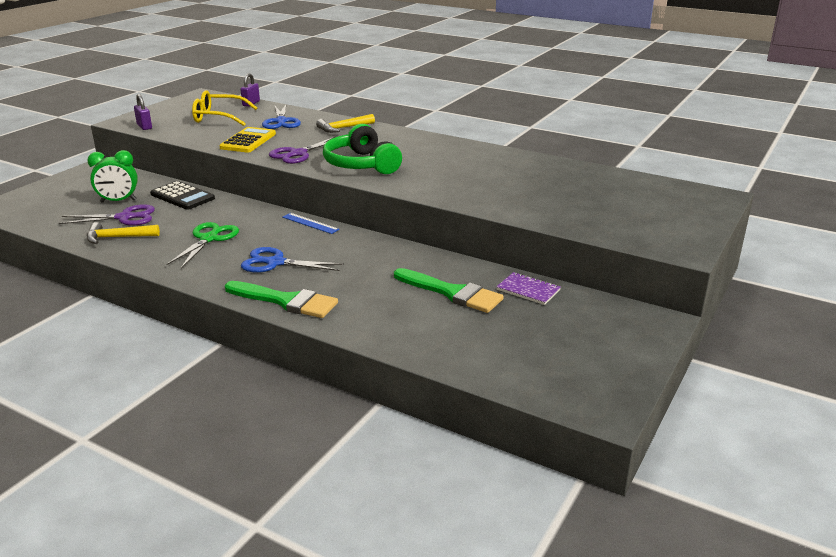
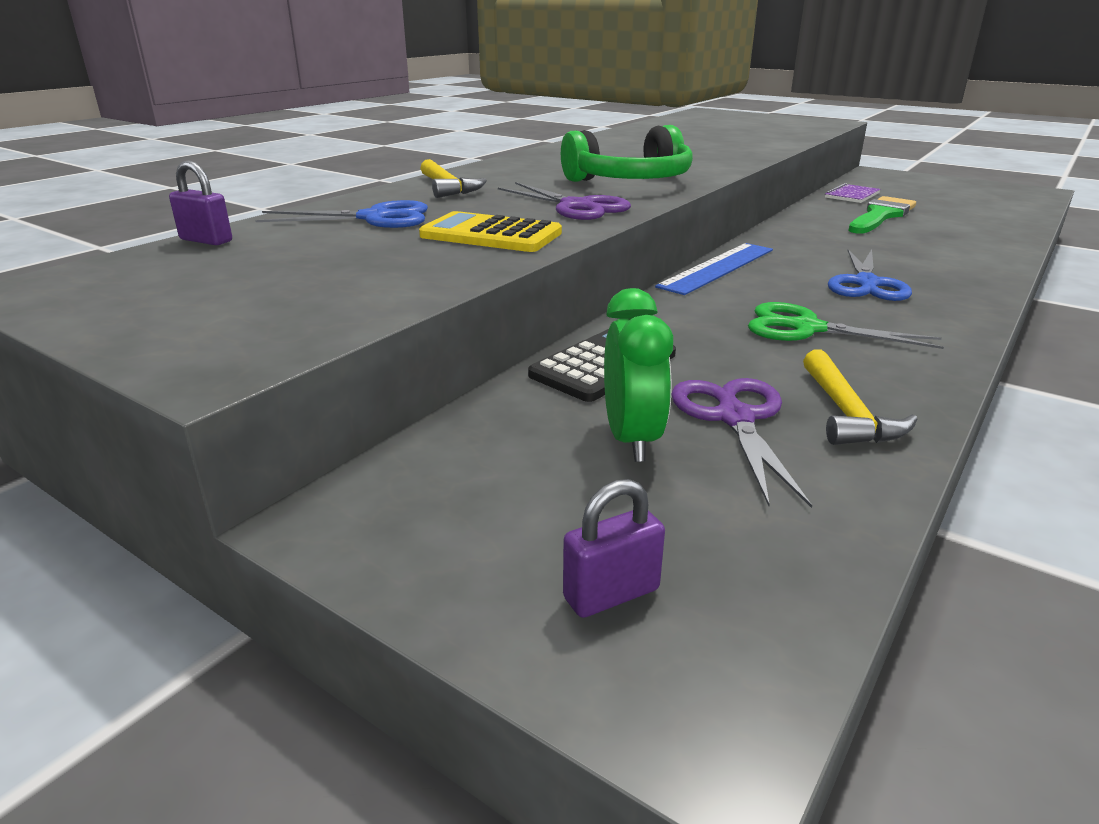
camera: 85 degrees left, 0 degrees up
(144, 127) = (302, 332): purple padlock -> purple padlock (611, 594)
(218, 117) = (292, 261): yellow glasses -> none
(286, 301) = (972, 276): green brush -> none
(310, 223) = (718, 268): blue ruler -> blue ruler, size x1.67

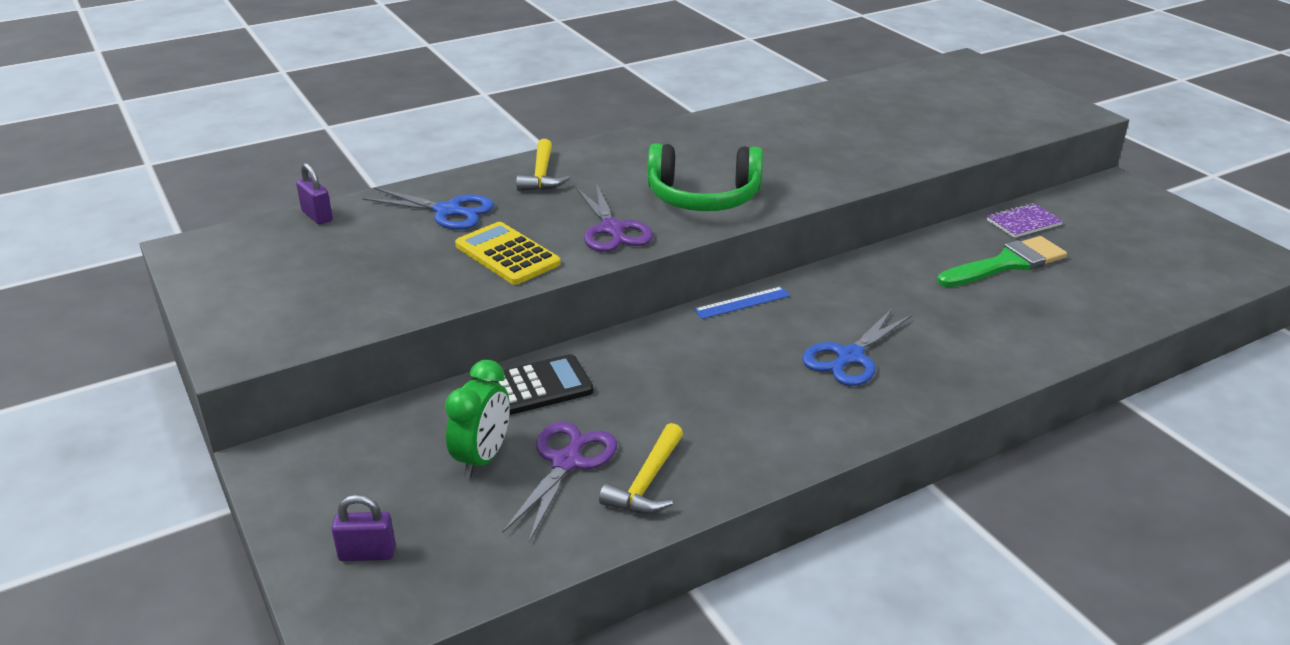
camera: 25 degrees right, 5 degrees up
(718, 268) = (742, 303): blue ruler -> blue ruler, size x0.60
(806, 328) = (726, 394): green scissors -> none

